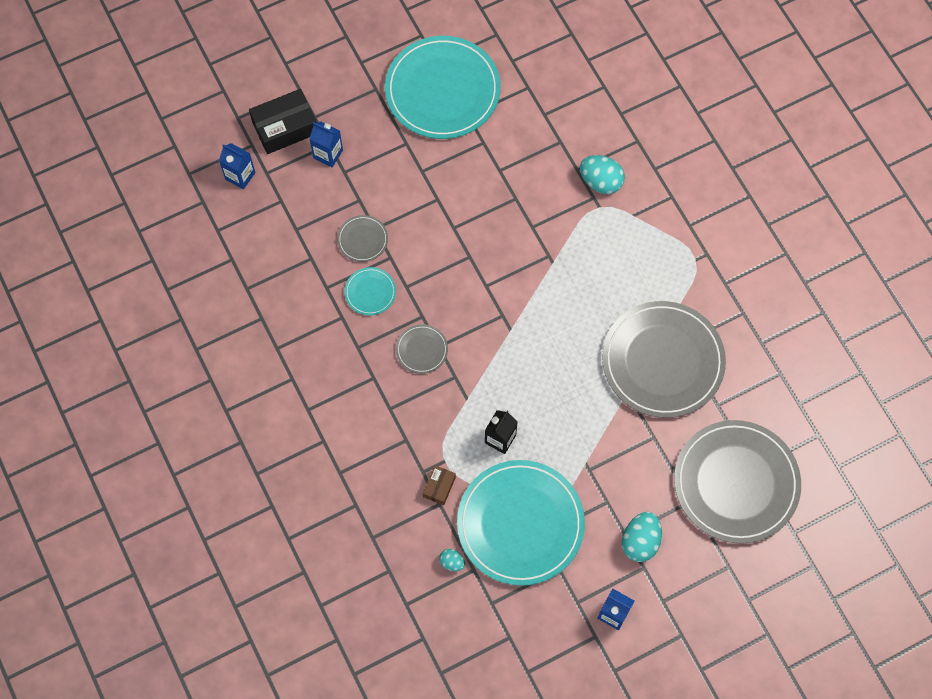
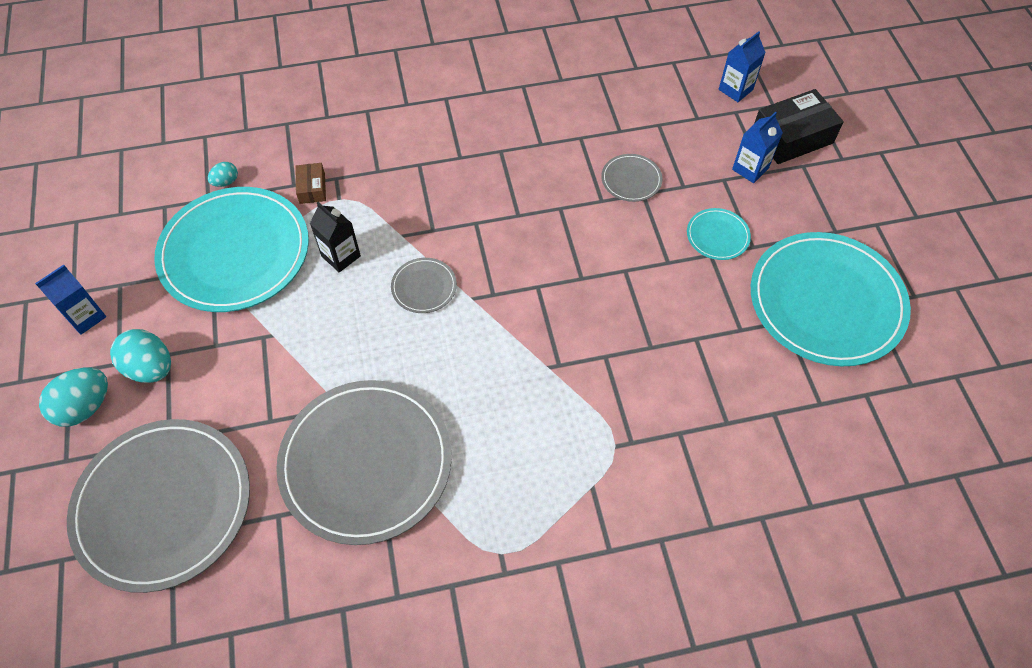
camera: 105 degrees right, 10 degrees down
(285, 127) = (792, 137): black box -> black box turned 75 degrees clockwise
(370, 292) = (563, 174): turquoise plate -> turquoise plate (717, 236)
(422, 350) = (477, 206): grey plate -> grey plate (424, 287)
(439, 487) = (312, 188): brown box -> brown box turned 45 degrees clockwise
(601, 182) = (654, 458): turquoise egg -> turquoise egg (85, 407)

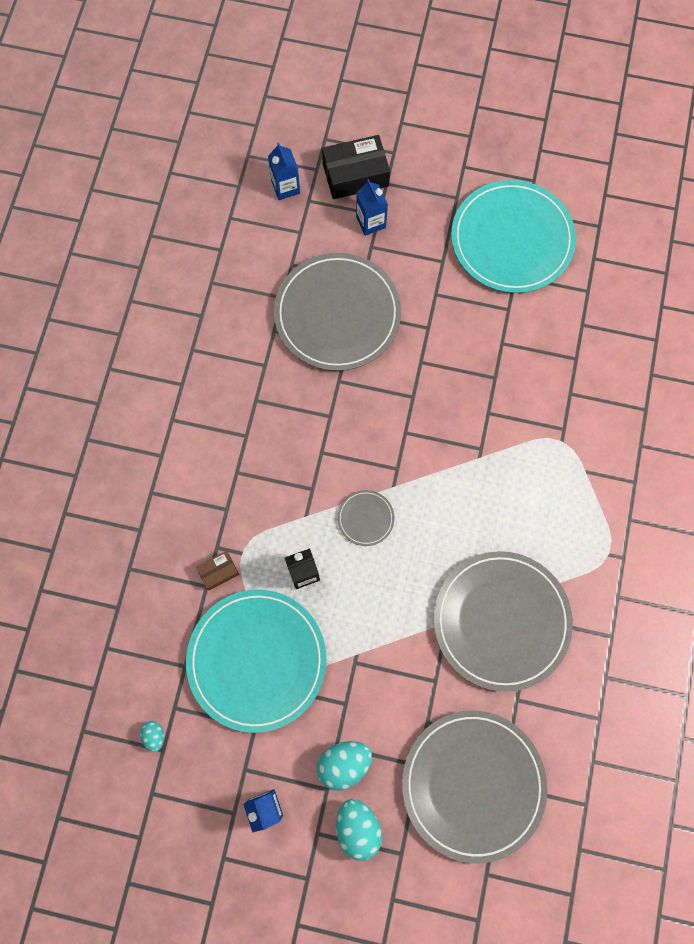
camera: 65 degrees left, 15 degrees up
(226, 182) = (173, 644): turquoise egg -> turquoise egg (154, 735)
(312, 188) = (218, 571): brown box -> brown box turned 45 degrees counterclockwise
(631, 179) = (337, 314): grey plate -> grey plate, size x2.35
(717, 236) = (421, 280): turquoise plate -> none
(792, 137) = (355, 175): black box -> black box turned 75 degrees clockwise

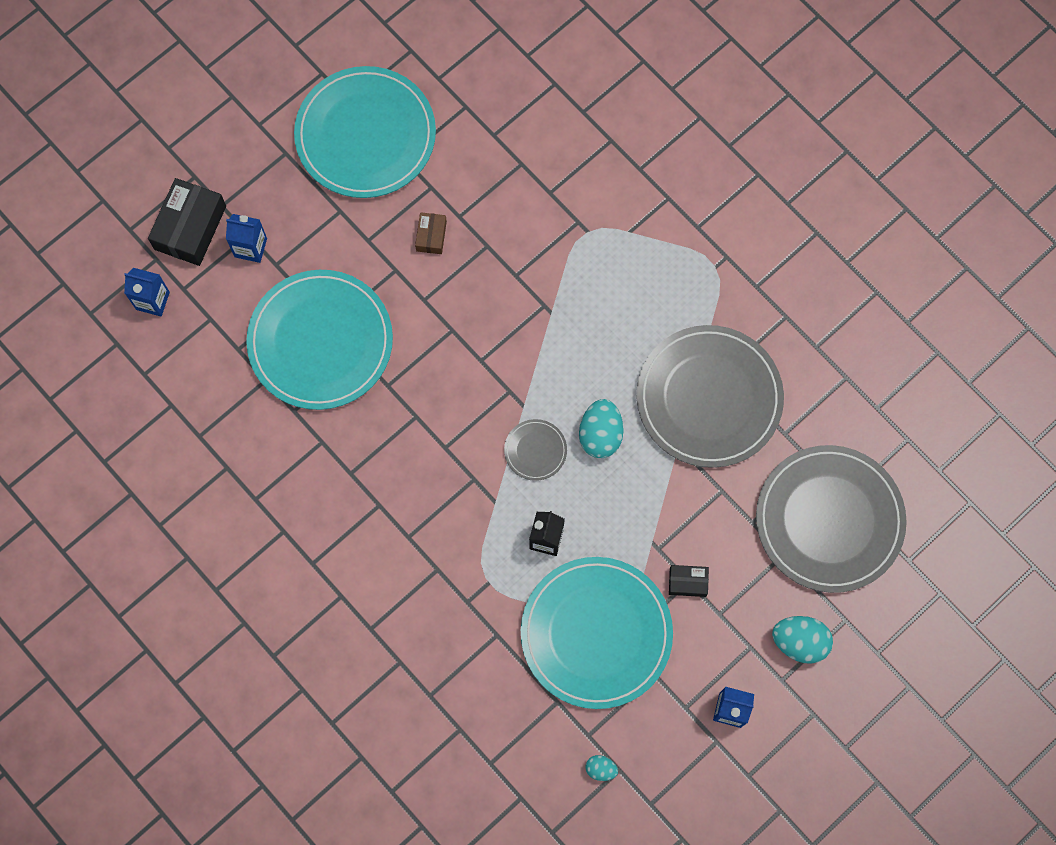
camera: 55 degrees left, 0 degrees up
(218, 571) = (491, 615): brown box -> brown box (431, 236)
(337, 314) = (320, 341): grey plate -> turquoise plate
(344, 704) = (687, 582): none -> black box
(344, 763) = (738, 617): turquoise egg -> turquoise egg (600, 434)

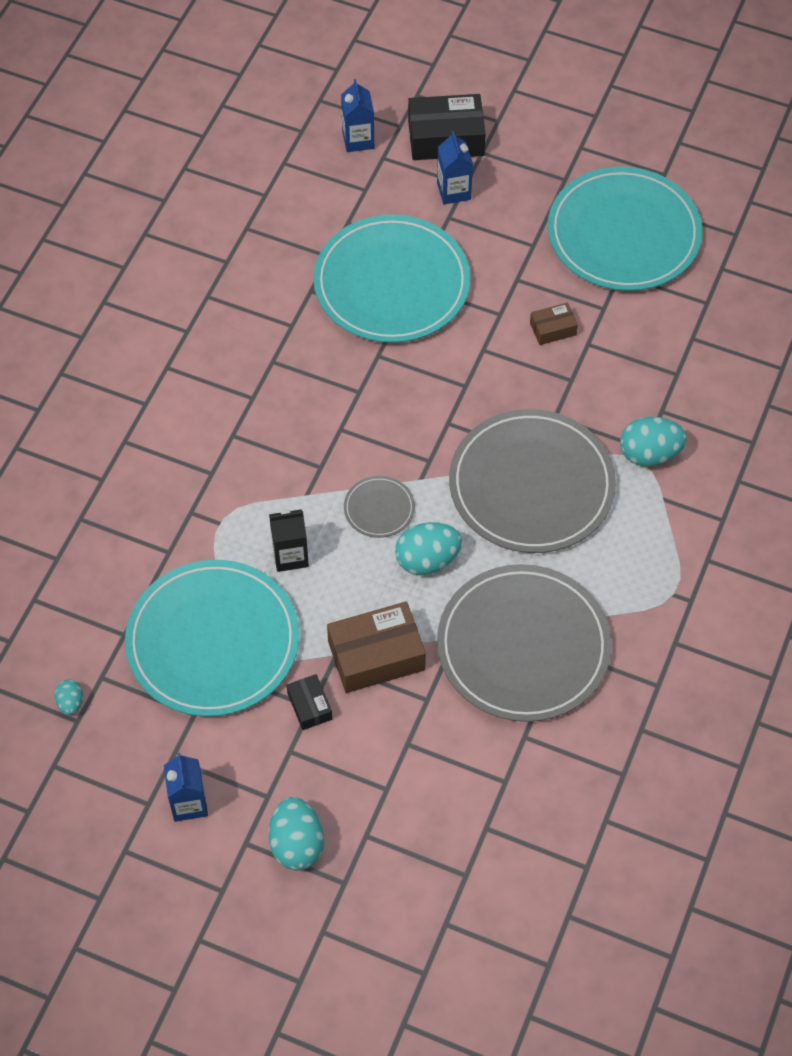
camera: 65 degrees right, 15 degrees down
(584, 221) = (649, 454): none -> turquoise egg
(666, 512) = (376, 655): none -> brown box
(829, 520) = (450, 821): grey plate -> grey plate (531, 485)

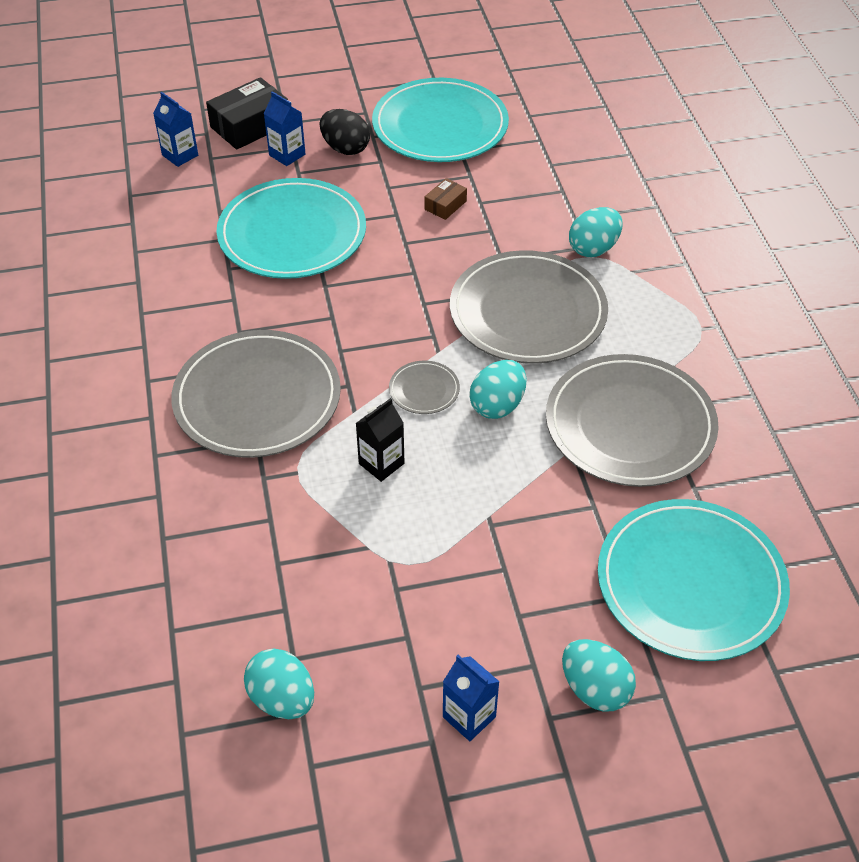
camera: 35 degrees left, 10 degrees down
(71, 703) = (282, 699): turquoise egg -> turquoise egg, size x1.87
(213, 641) = (372, 568): turquoise plate -> turquoise plate (690, 583)
(239, 435) = (257, 398): none -> grey plate
(309, 706) = (503, 569): black box -> none
(376, 655) = (522, 498): brown box -> none
(513, 212) = (345, 148): none -> black egg

